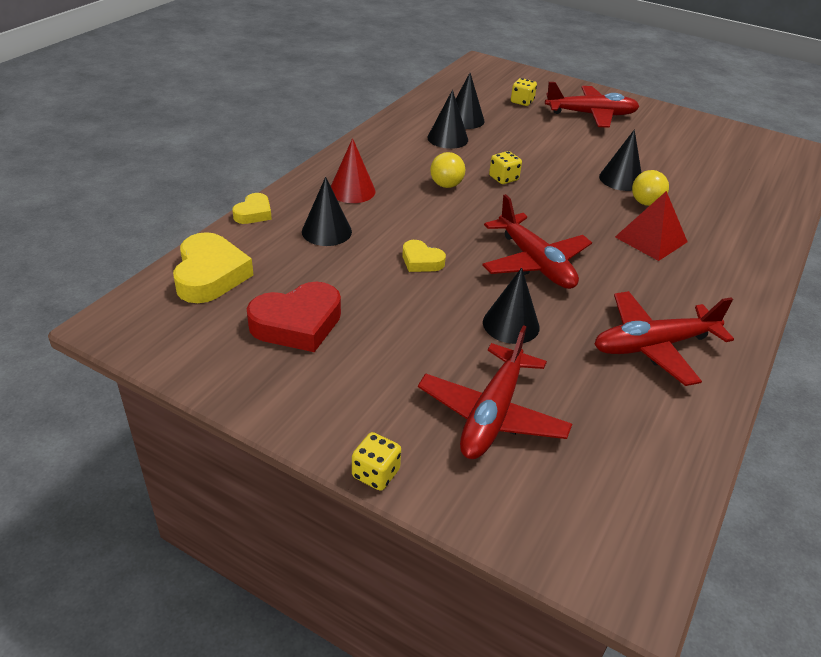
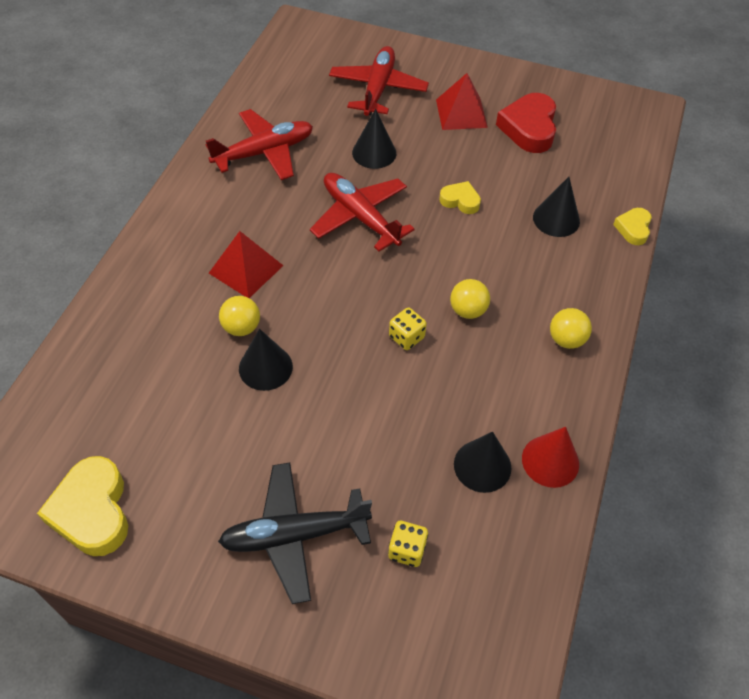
camera: 170 degrees right, 15 degrees up
(210, 275) = (618, 157): yellow heart -> yellow heart (92, 511)
(297, 324) = (529, 128): red heart -> red heart turned 45 degrees counterclockwise
(352, 190) = (561, 280): red cone -> red cone (550, 461)
(371, 159) = (566, 339): none -> yellow ball
(376, 474) = (437, 50): yellow dice -> none
(379, 357) = (461, 113): none -> red pyramid
(447, 138) = (492, 408): black cone -> none
(591, 115) = (294, 535): red plane -> black plane

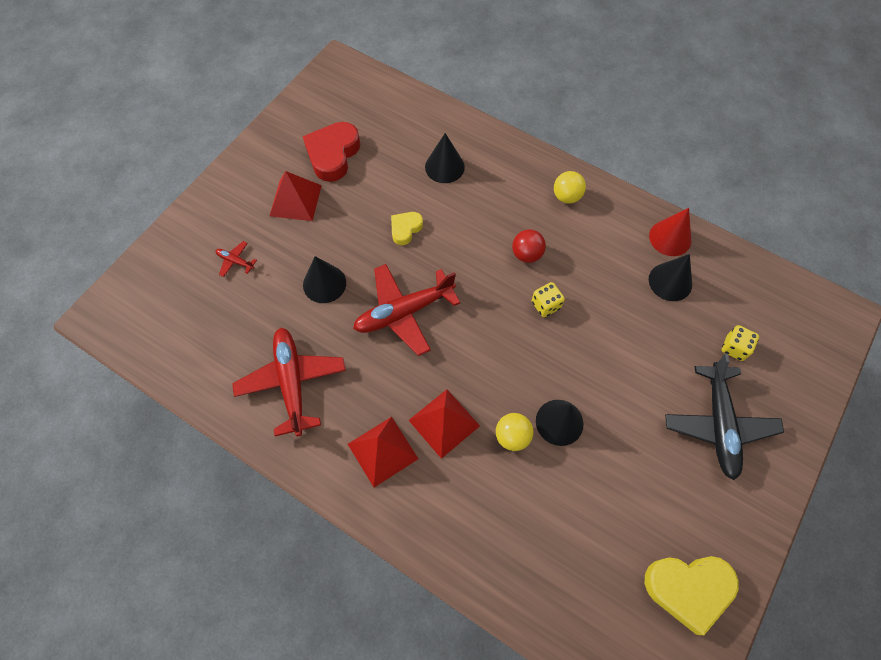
camera: 75 degrees left, 10 degrees up
(209, 228) = (382, 451): none -> red pyramid
(378, 89) = (235, 261): red plane -> red plane, size x0.43
(467, 310) = (526, 254): yellow ball -> red ball
(529, 128) = (333, 155): red heart -> red heart turned 90 degrees clockwise
(633, 229) = (467, 120): yellow heart -> none

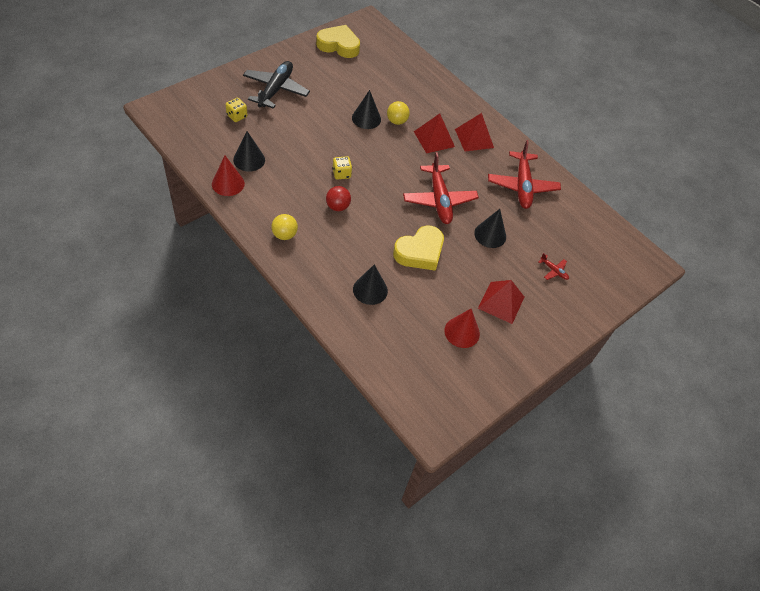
camera: 170 degrees left, 10 degrees down
(333, 155) = (462, 332): red heart -> red cone
(404, 312) = (439, 200): red plane -> red plane turned 90 degrees clockwise
(405, 229) = (420, 252): yellow heart -> yellow heart, size x1.81

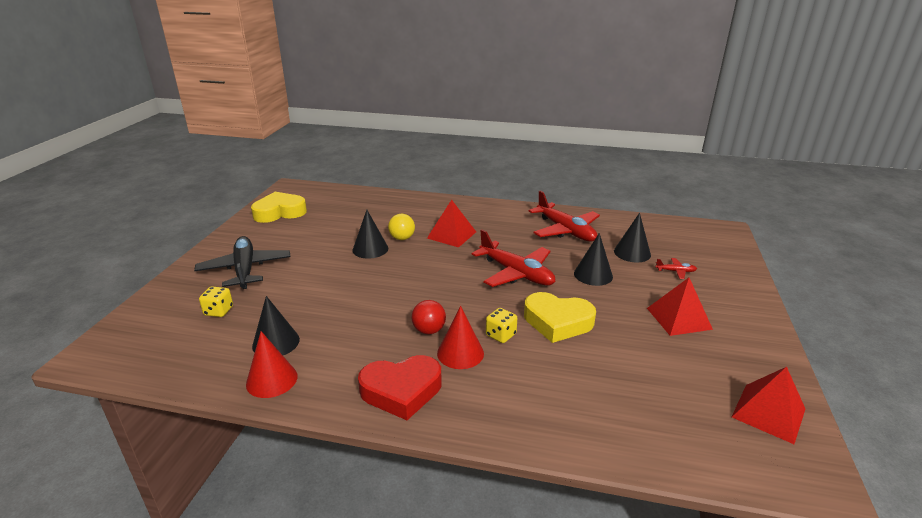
camera: 30 degrees left, 25 degrees down
(284, 235) = (401, 391): yellow ball -> red heart
(341, 174) = (398, 301): yellow dice -> yellow dice (500, 335)
(370, 290) = (559, 385): black cone -> black cone (632, 253)
(420, 252) = (557, 322): yellow heart -> yellow heart turned 90 degrees clockwise
(462, 332) = (689, 364): red cone -> red cone (460, 353)
(474, 138) = (484, 219): red pyramid -> red pyramid (768, 413)

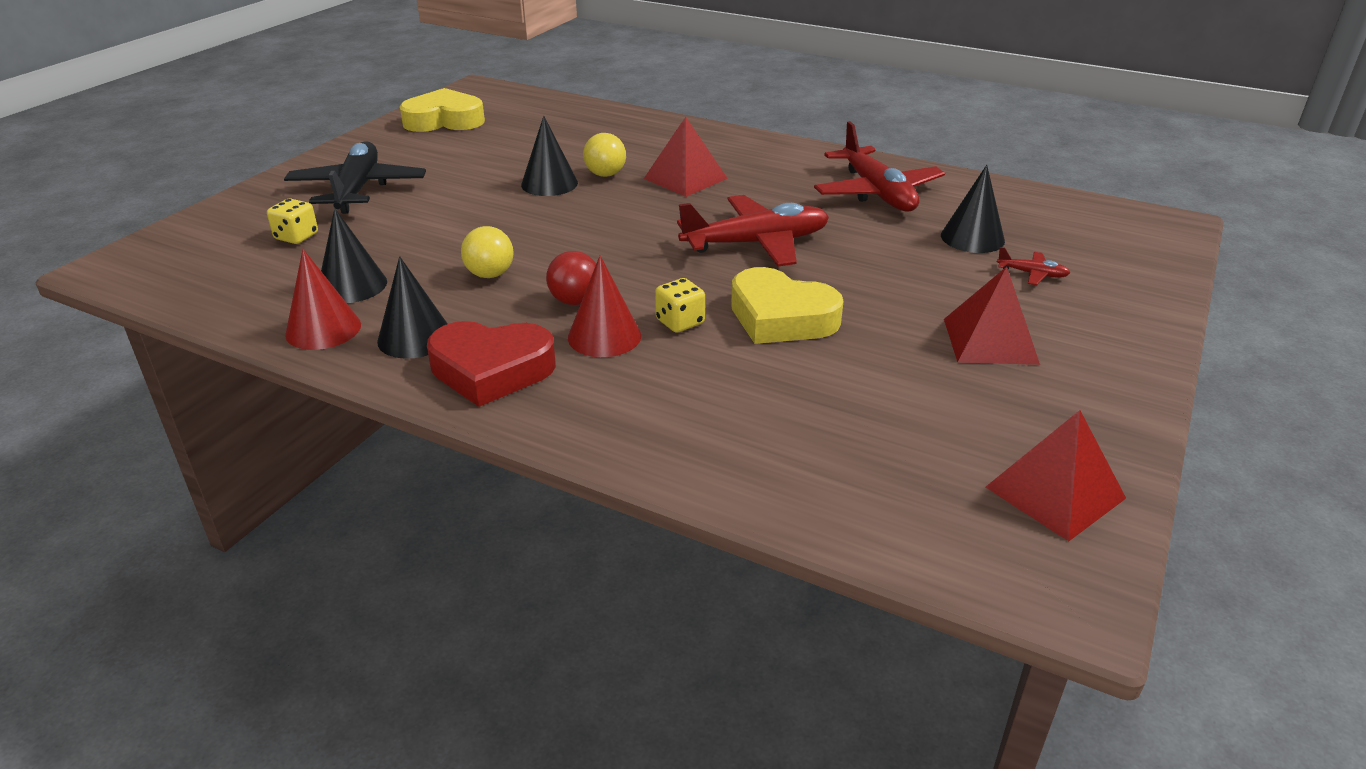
camera: 15 degrees right, 5 degrees up
(365, 320) = (490, 274): none -> yellow ball
(516, 273) = (756, 243): red plane -> red plane turned 75 degrees counterclockwise
(593, 275) = (883, 261): black cone -> black cone (415, 337)

